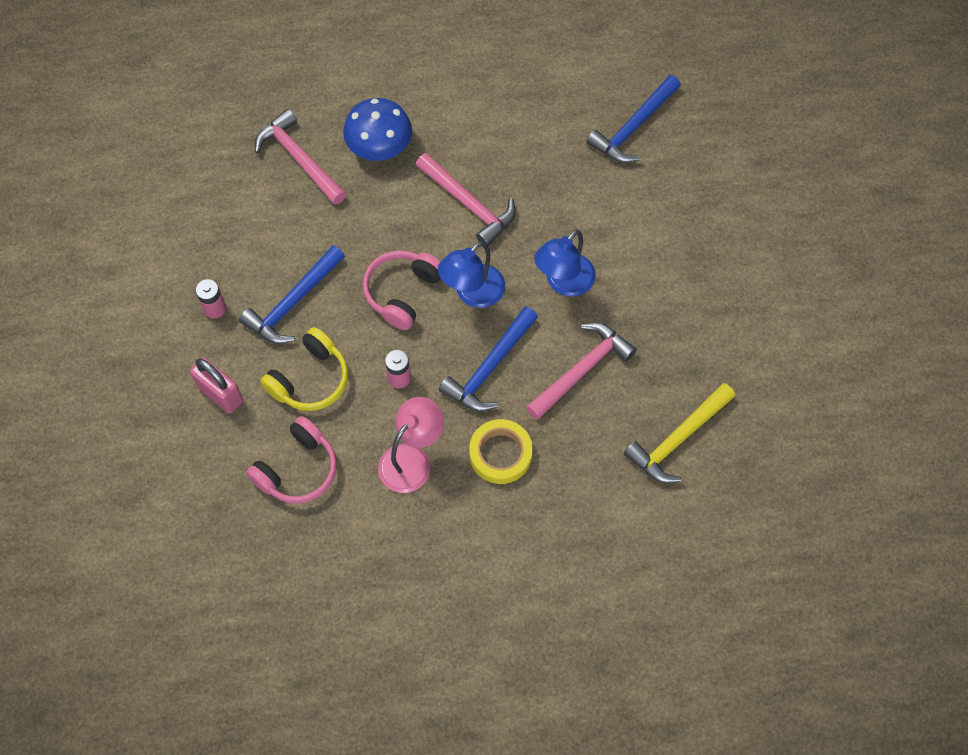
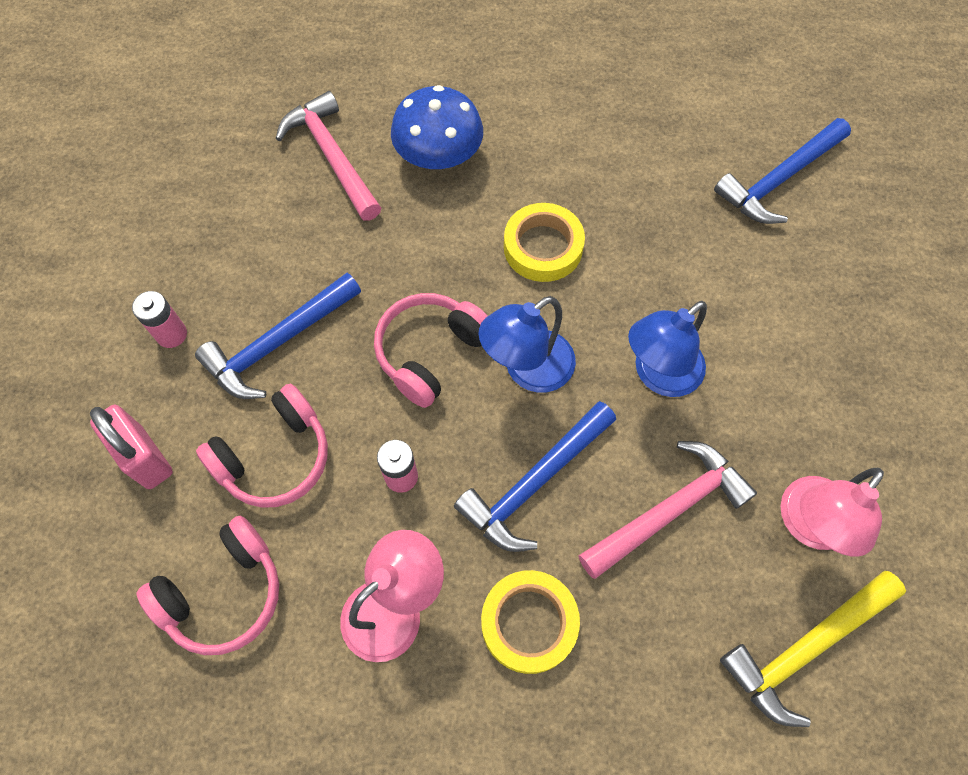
camera: 10 degrees right, 0 degrees up
(310, 379) = (275, 456): yellow headphones -> pink headphones
(469, 204) = (543, 247): pink hammer -> yellow tape
(674, 365) = (808, 526): none -> pink lamp

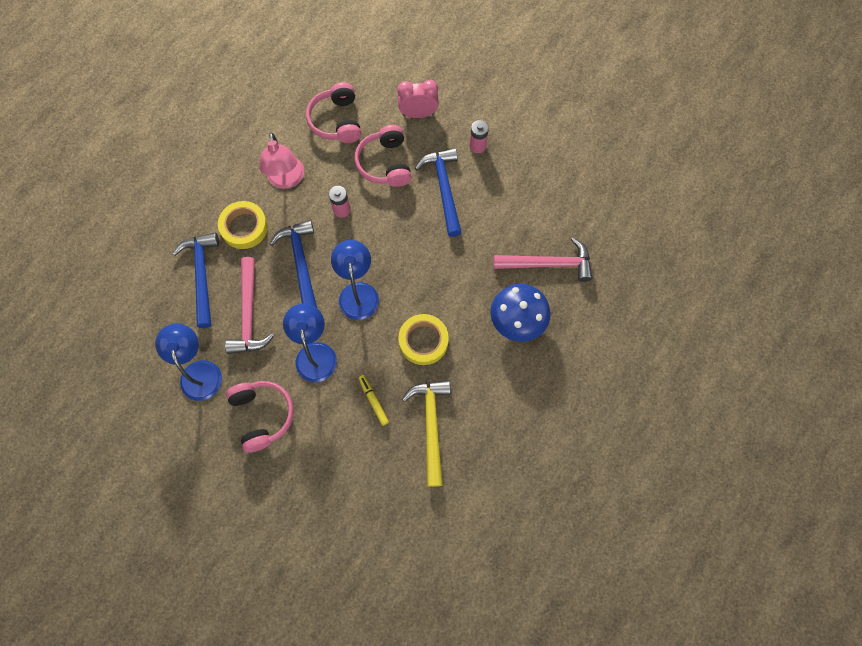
camera: 120 degrees right, 5 degrees up
(145, 458) = (418, 114): pink padlock -> pink clock
(431, 353) = (395, 253): pink headphones -> pink headphones (262, 415)
(667, 263) = (373, 401): none -> yellow marker
(778, 180) = (387, 505): blue hammer -> blue hammer (202, 275)
(805, 647) = (155, 331): yellow hammer -> yellow hammer (431, 425)
(808, 526) = (199, 371): pink lamp -> blue lamp

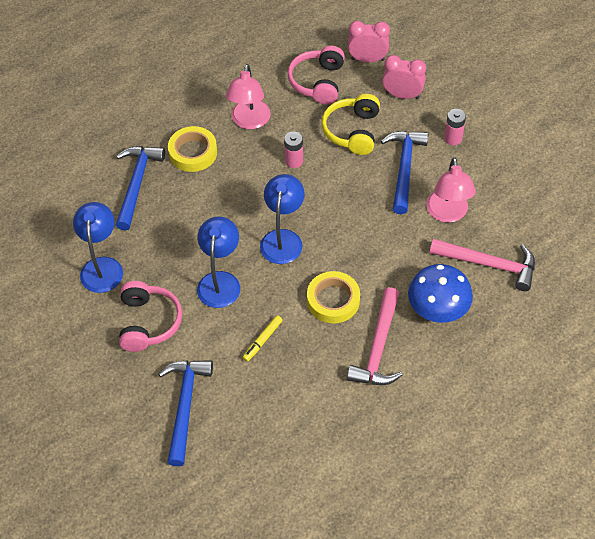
camera: 20 degrees right, 15 degrees down
(249, 314) = (169, 229): pink hammer -> pink hammer (378, 347)
(301, 263) = (236, 198): blue hammer -> blue hammer (185, 406)
(373, 401) = (262, 340): yellow marker -> yellow marker turned 135 degrees counterclockwise
(375, 85) = (367, 59): none -> pink clock
(385, 163) = (353, 131): pink headphones -> yellow headphones
(431, 425) = (313, 380): yellow hammer -> none
(496, 224) = (447, 214): none -> pink lamp

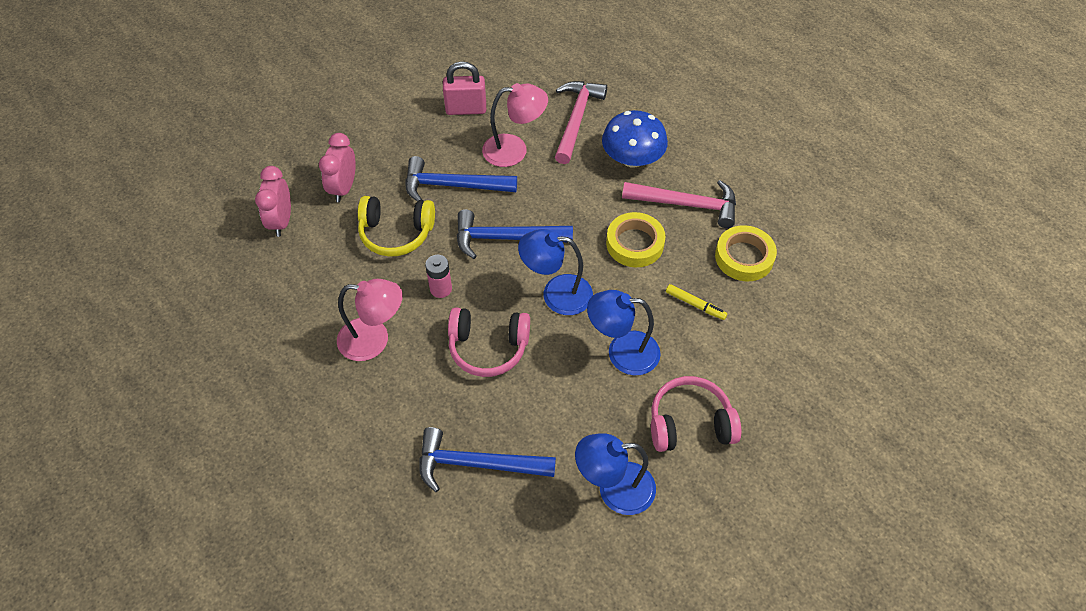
camera: 95 degrees left, 0 degrees up
(185, 406) = (791, 373): blue hammer -> blue hammer (505, 238)
(193, 152) = (424, 401): yellow tape -> yellow tape (744, 257)
(318, 82) = (313, 270): pink headphones -> pink headphones (488, 347)
(453, 138) = (411, 144): pink battery -> none
(499, 177) = (466, 109): none -> pink padlock

